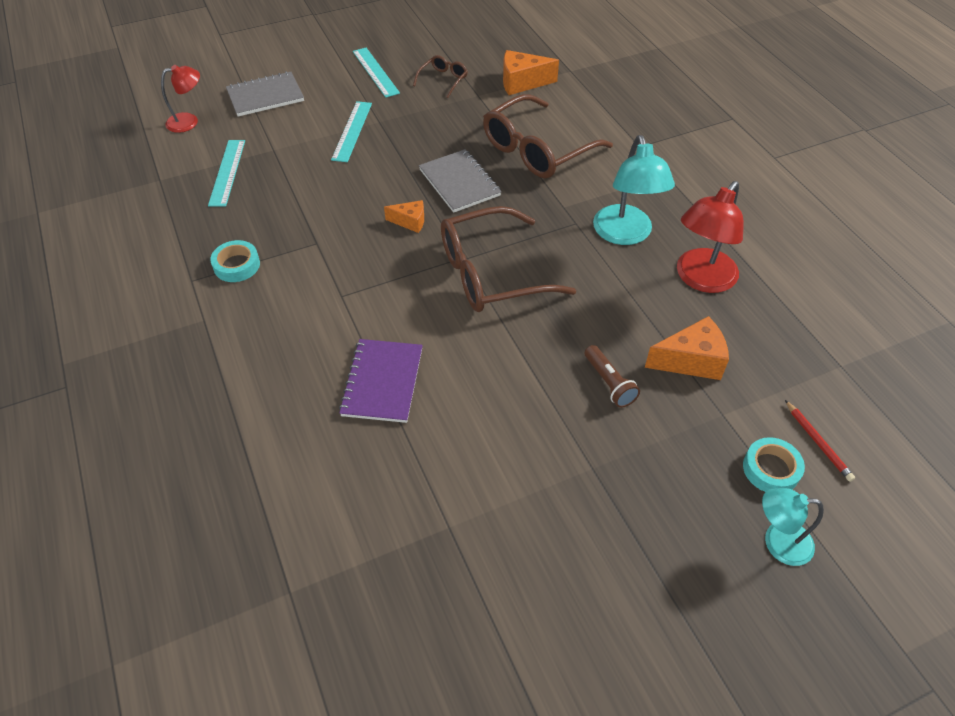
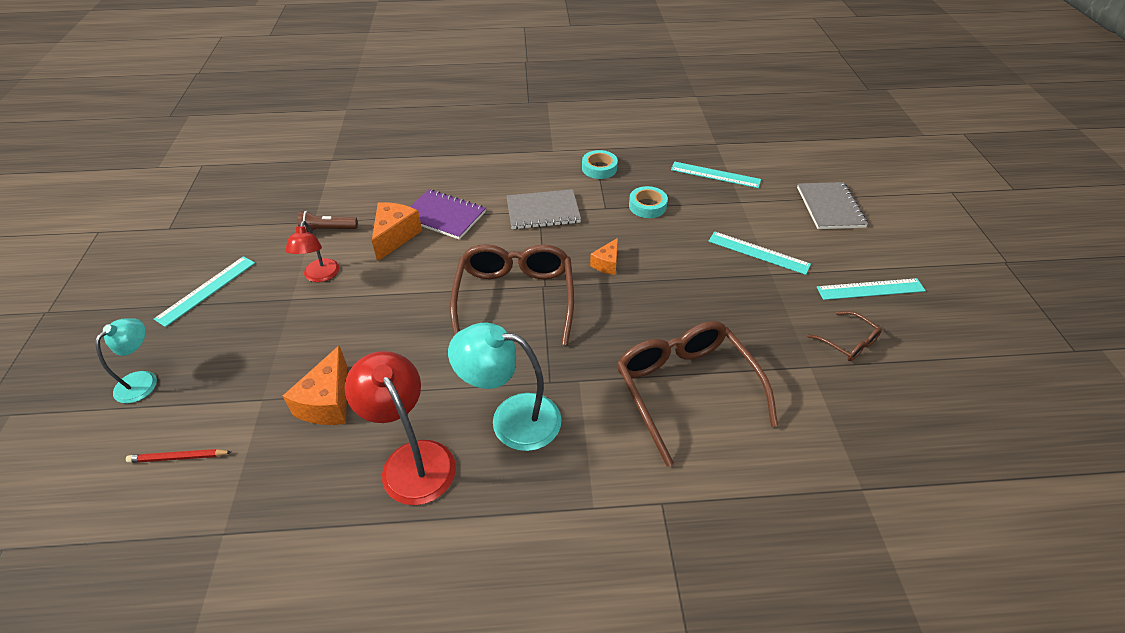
camera: 110 degrees right, 5 degrees down
(189, 121) = (795, 162): red lamp -> red lamp (320, 276)
(459, 182) = (650, 309): grey notebook -> grey notebook (543, 211)
(522, 82) = (834, 420): orange cheese -> orange cheese (395, 237)
(609, 383) = (350, 335): brown flashlight -> brown flashlight (327, 230)
(629, 575) = (206, 290): none -> turquoise ruler
(771, 469) = (191, 407): turquoise tape -> turquoise tape (647, 206)

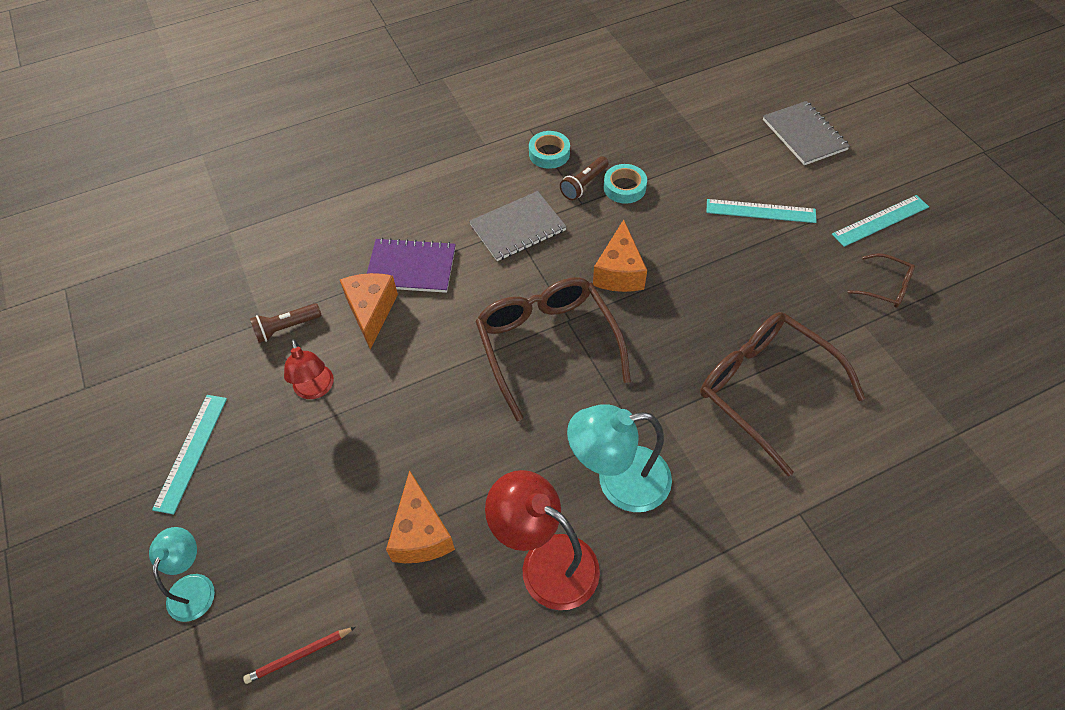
camera: 20 degrees left, 10 degrees up
(607, 264) = (619, 272): orange cheese -> orange cheese, size x1.65
(614, 196) = (584, 184): none -> brown flashlight
(715, 175) = (674, 127): turquoise ruler -> none

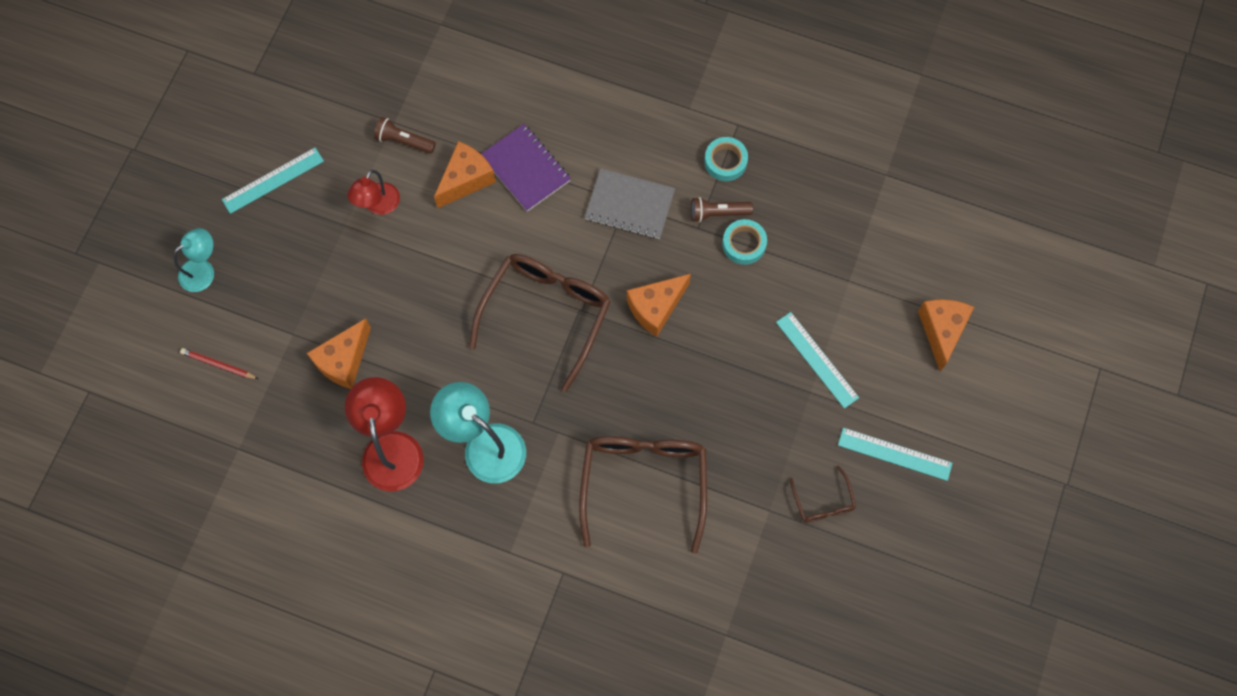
camera: 45 degrees right, 15 degrees up
(804, 135) = (941, 331): grey notebook -> orange cheese

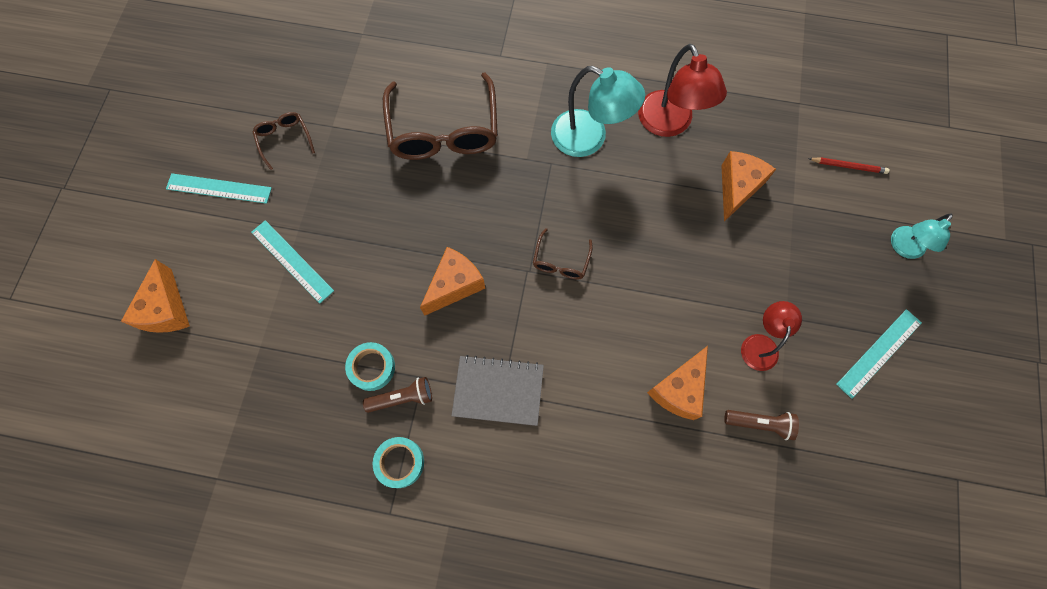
camera: 170 degrees right, 0 degrees up
(526, 169) = (618, 414): purple notebook -> none
(546, 314) = (561, 261): brown glasses -> brown glasses, size x0.46

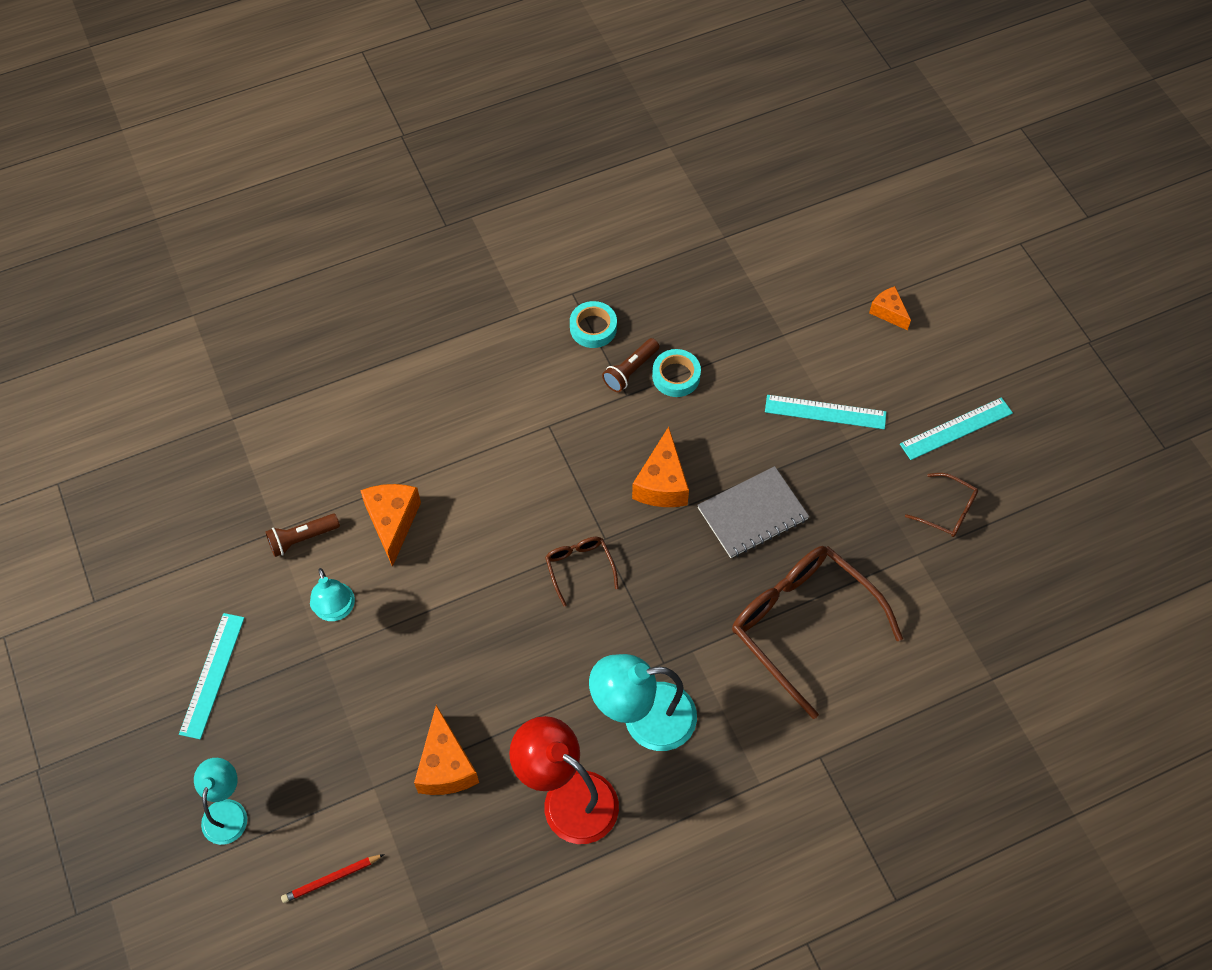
camera: 145 degrees right, 10 degrees down
(166, 309) = (888, 312): orange cheese -> orange cheese, size x0.61
(498, 390) = (554, 424): grey notebook -> grey notebook (752, 514)
(760, 344) = (336, 610): red lamp -> turquoise lamp

